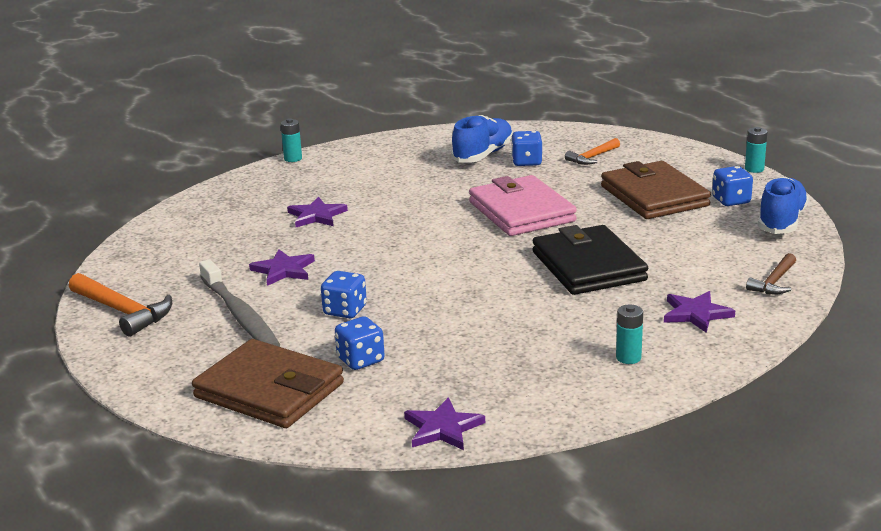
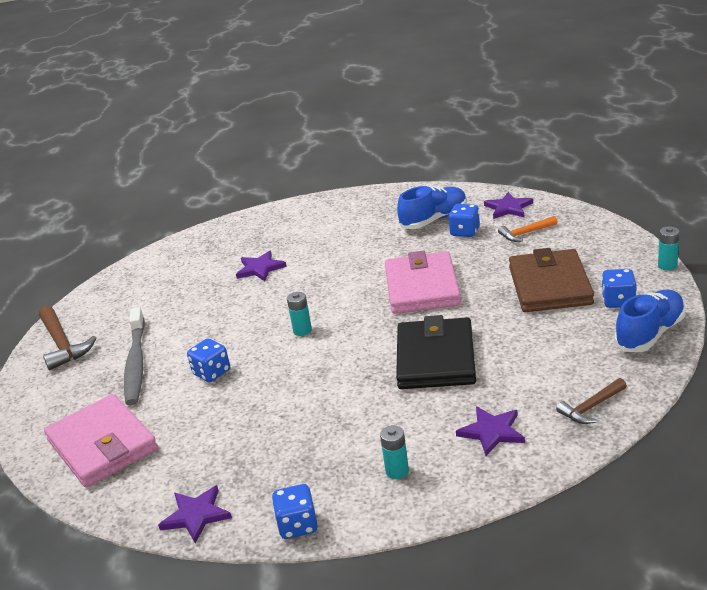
camera: 25 degrees right, 5 degrees up
(123, 311) = (62, 344): orange hammer -> brown hammer
(269, 390) = (102, 445): brown wallet -> pink wallet
(283, 270) = (197, 322): purple star -> purple star (508, 208)
(293, 159) = (284, 206): turquoise battery -> turquoise battery (302, 330)
(360, 360) = (187, 428): blue dice -> blue dice (297, 525)

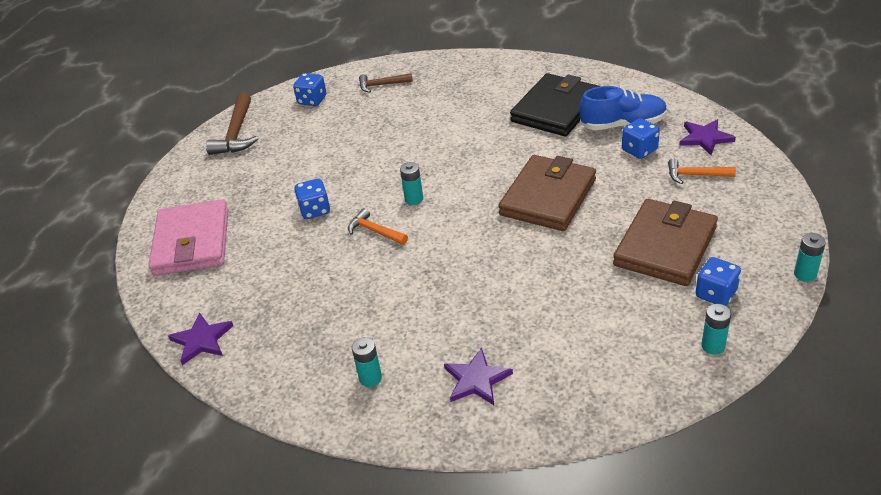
camera: 30 degrees right, 10 degrees up
(136, 363) = (271, 175): grey toothbrush -> none
(260, 268) = (433, 119): purple star -> none
(289, 366) = (375, 231): none -> orange hammer
(297, 525) = (260, 389): blue dice -> blue dice (312, 100)
(422, 287) = (548, 197): pink wallet -> brown wallet
(436, 358) = (495, 280): black wallet -> black wallet (556, 109)
(591, 407) = (584, 399): brown hammer -> brown hammer (382, 85)
(650, 334) = (713, 346): blue shoe -> turquoise battery

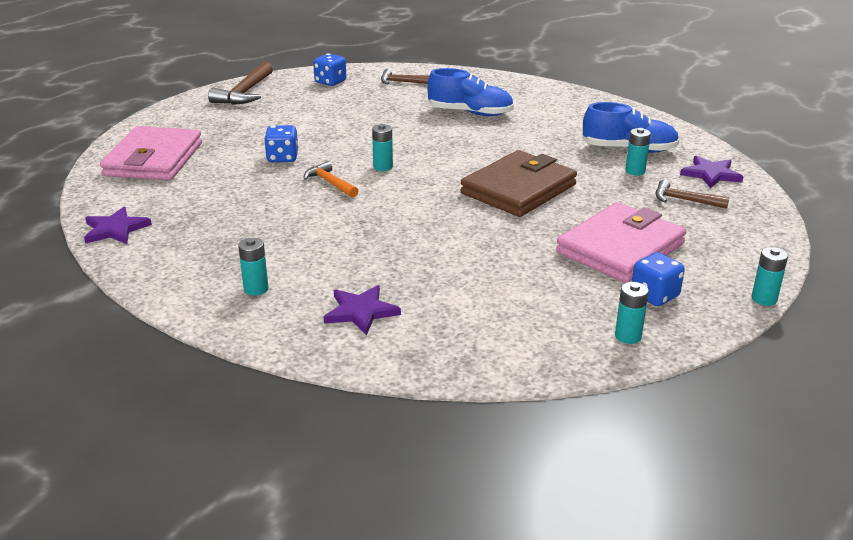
camera: 10 degrees right, 10 degrees down
(462, 111) = (470, 113): none -> blue shoe
(556, 109) = (565, 127): black wallet -> none
(639, 150) = (635, 171): blue dice -> turquoise battery
(665, 246) = (620, 248): brown wallet -> pink wallet
(695, 175) = (685, 200): orange hammer -> brown hammer

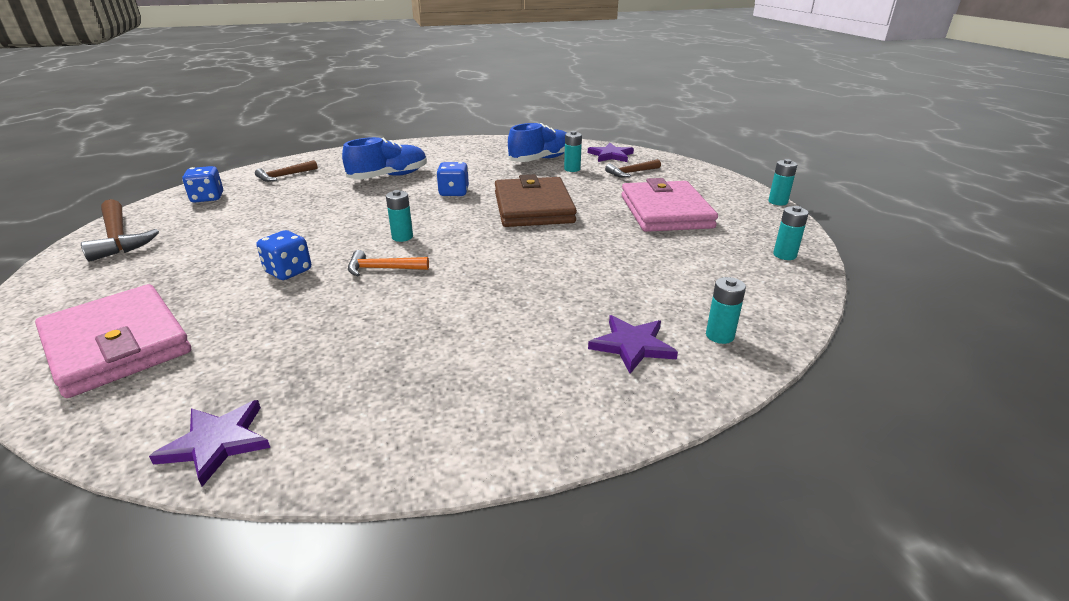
camera: 50 degrees left, 0 degrees up
(256, 289) = (514, 389): turquoise battery -> turquoise battery (719, 336)
(654, 295) = (740, 227): blue dice -> blue dice (454, 192)

